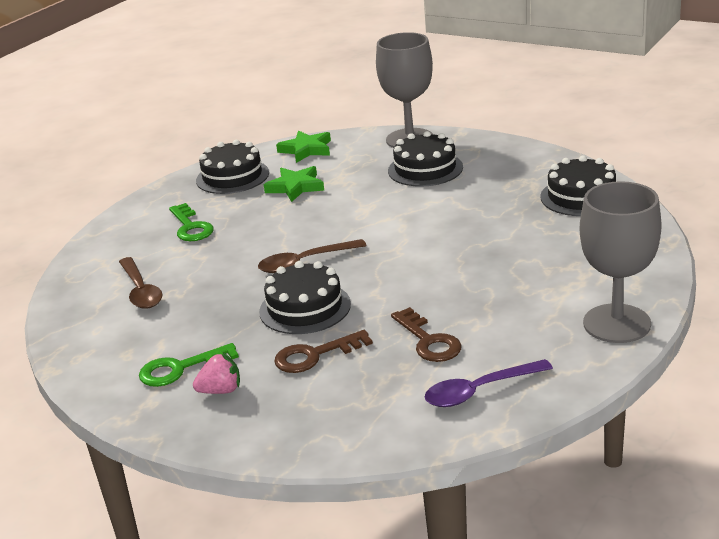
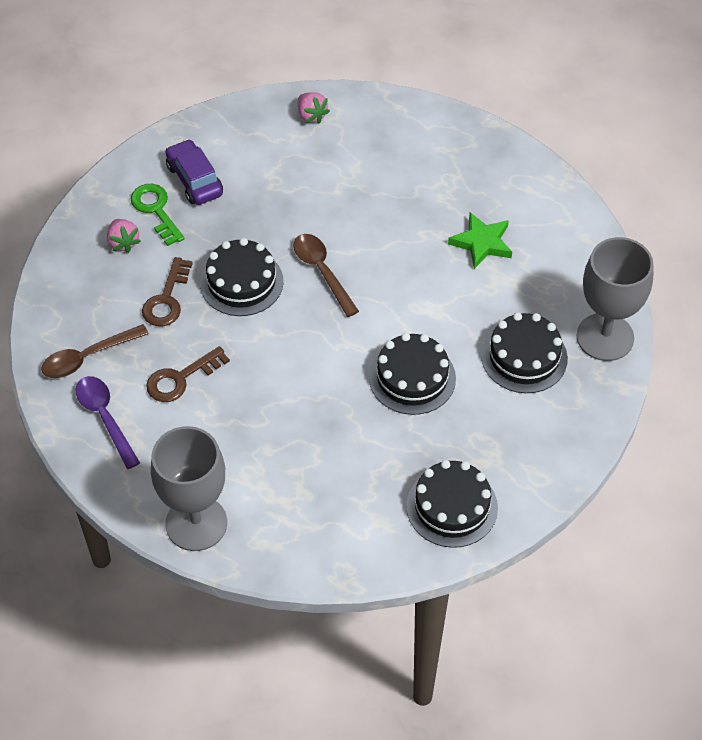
camera: 80 degrees right, 25 degrees up
(93, 273) = (311, 115): none -> pink strawberry
(141, 291) = (279, 157): brown spoon -> brown spoon (88, 357)
(147, 343) = (194, 180): none -> purple car
(190, 227) = (396, 170): green key -> none
(232, 176) = (508, 184): black cake -> black cake (412, 378)
(306, 150) = (576, 240): green star -> none
(315, 355) = (167, 299): brown key -> brown key turned 135 degrees counterclockwise

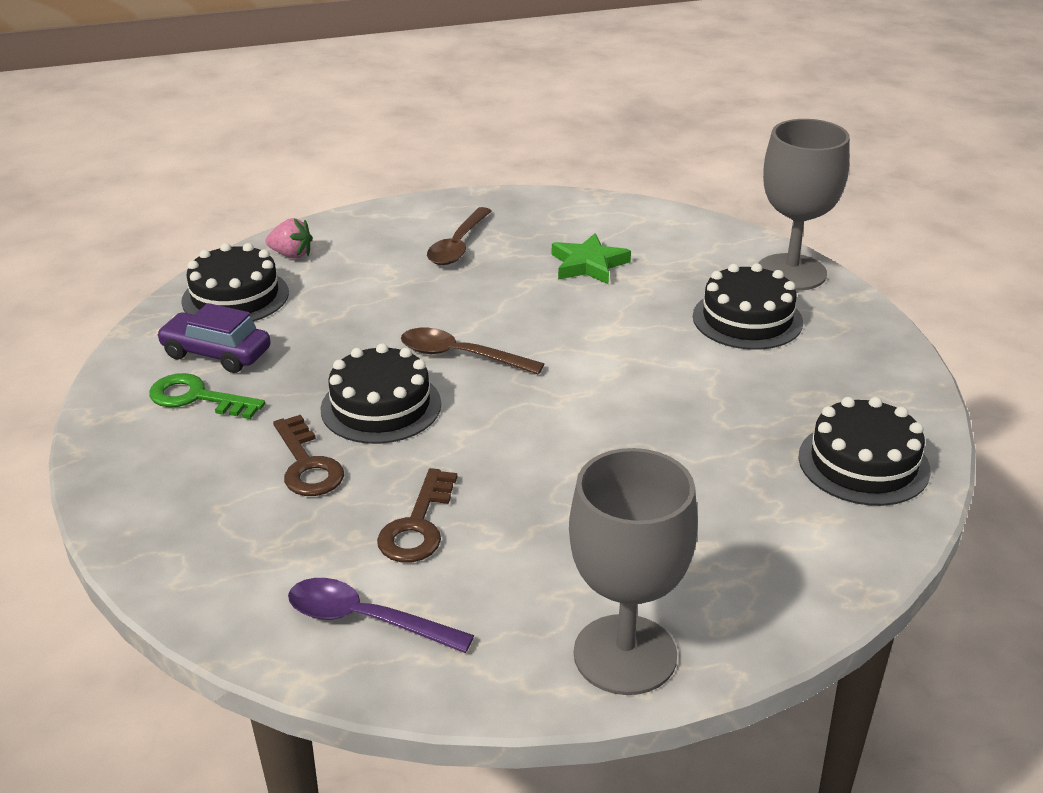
camera: 40 degrees left, 20 degrees down
(88, 357) = (267, 572): brown spoon -> brown spoon (458, 245)
(123, 242) = (187, 443): pink strawberry -> none
(412, 378) = (670, 387): black cake -> black cake (235, 297)

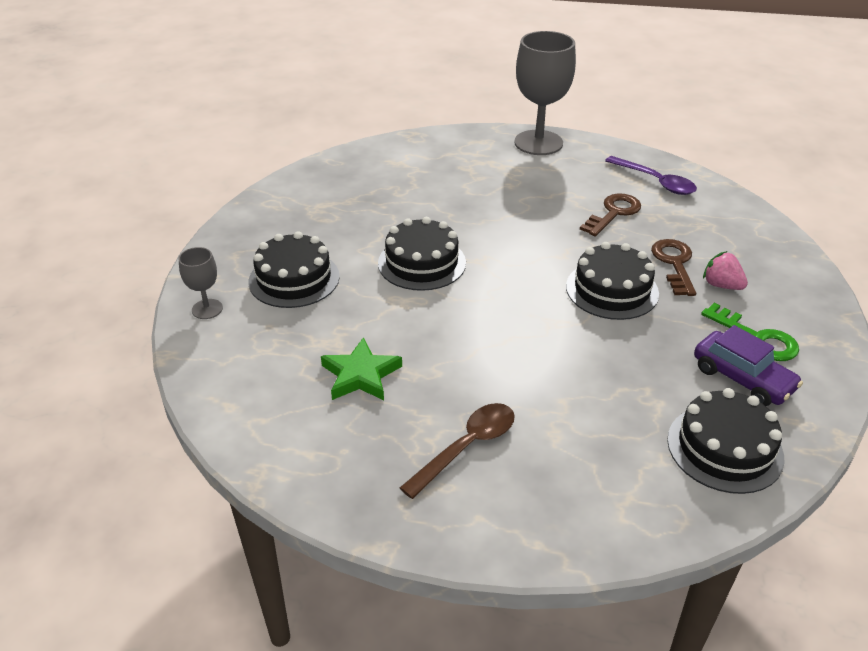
camera: 155 degrees left, 5 degrees up
(291, 255) = (656, 498): pink strawberry -> pink strawberry (721, 285)
(461, 356) = (533, 313): brown spoon -> none
(791, 272) = (207, 309): grey goblet -> grey goblet, size x0.48
(863, 463) = (343, 177): black cake -> black cake (422, 263)

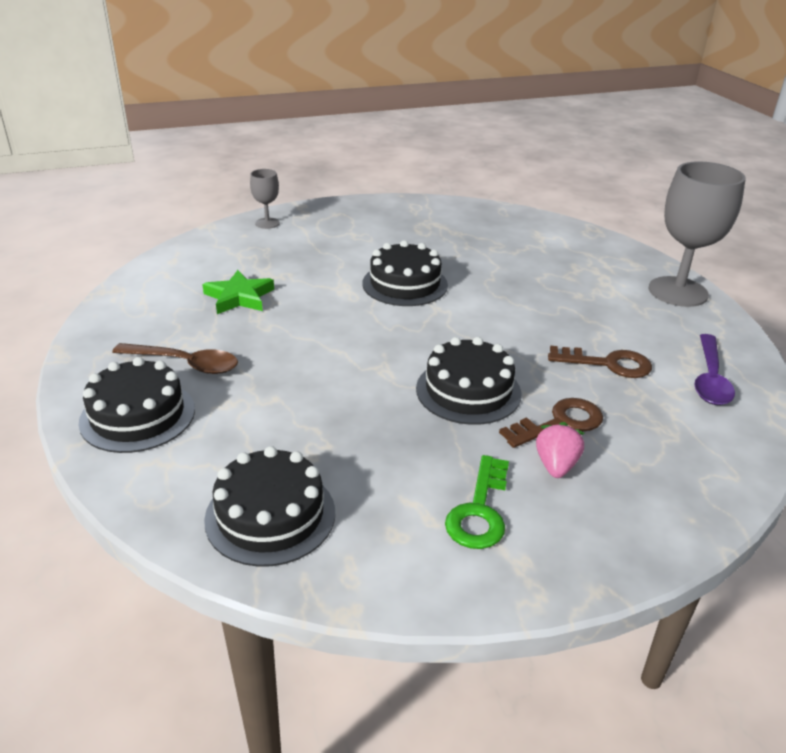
camera: 60 degrees right, 5 degrees down
(294, 279) = (330, 241): black cake -> black cake (137, 415)
(742, 378) = (395, 510): purple car -> none

